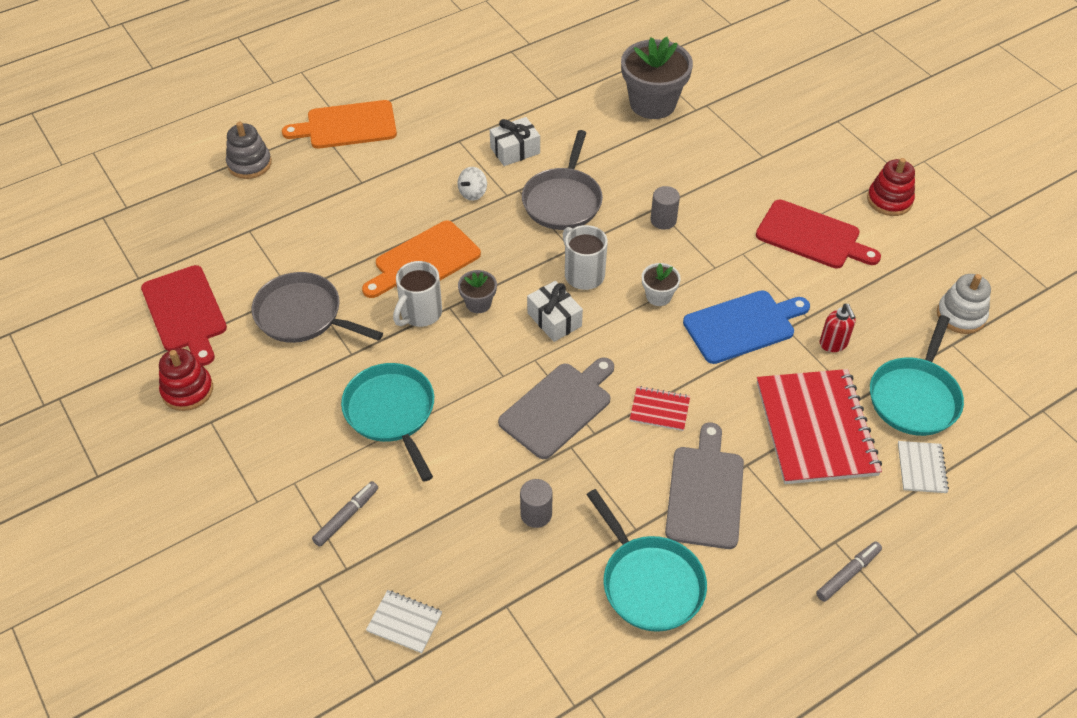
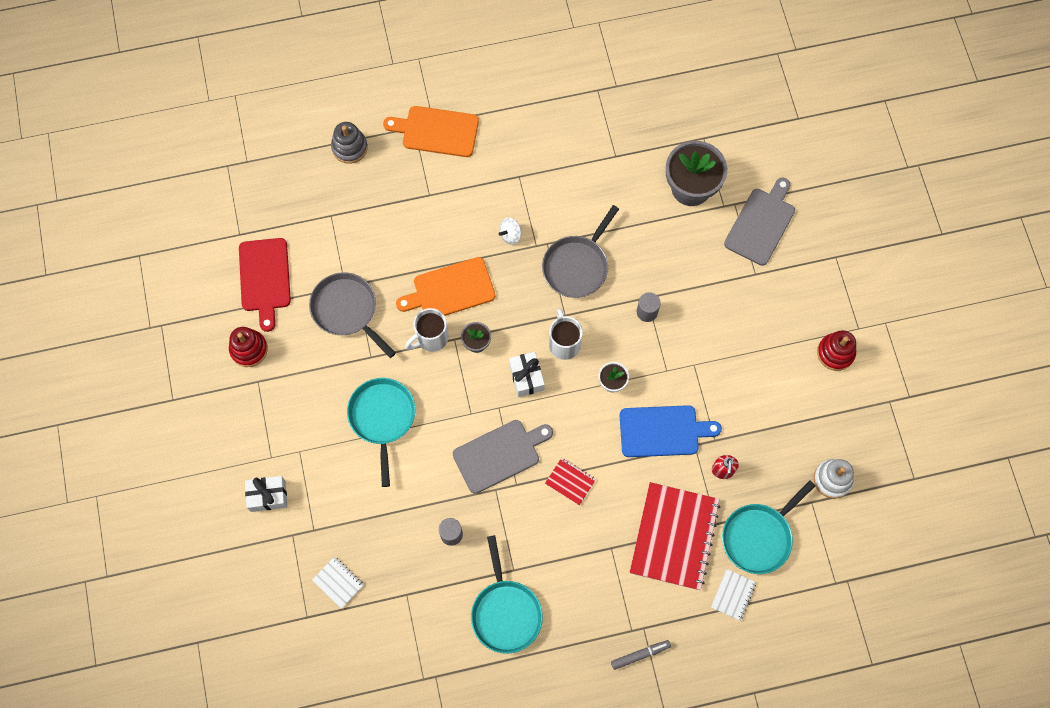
camera: 20 degrees right, 20 degrees up
(346, 517) = (326, 490): grey marker -> none
(515, 150) = (559, 201): white gift -> white gift (268, 496)
(705, 492) = (573, 559): grey cutting board -> grey cutting board (761, 223)
(812, 236) = (756, 367): red cutting board -> none

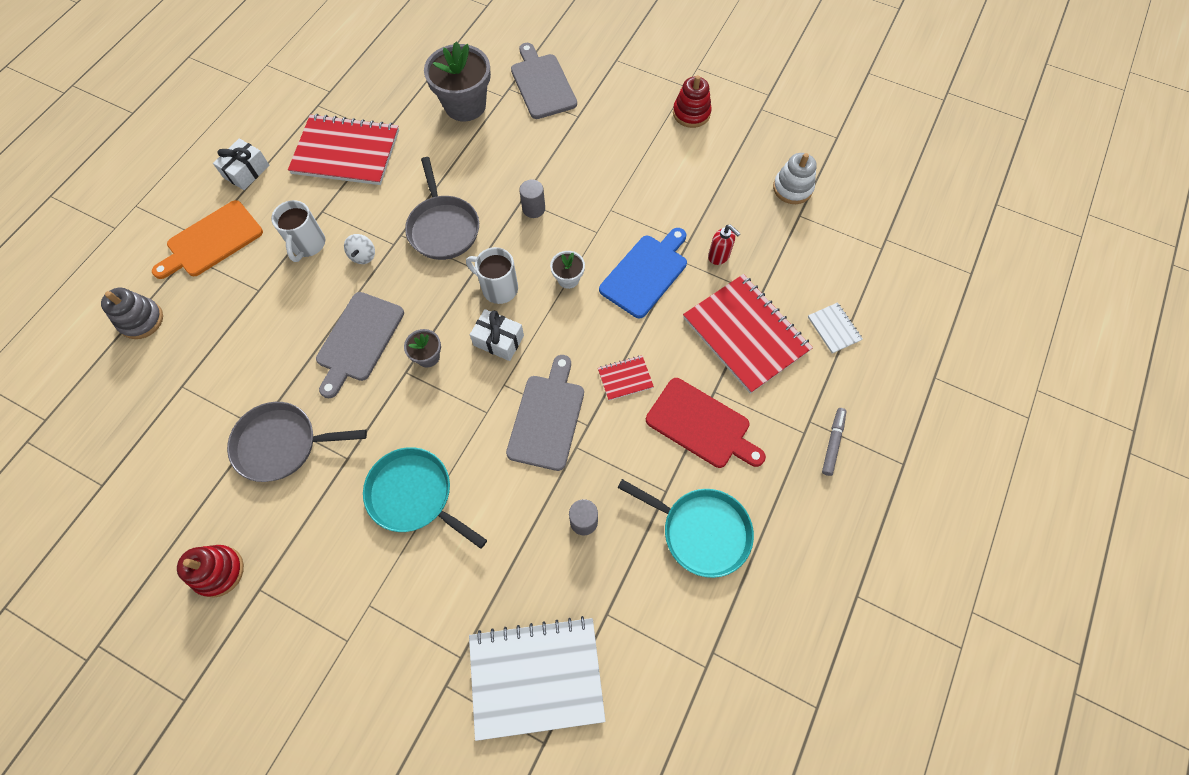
camera: 50 degrees left, 5 degrees down
(265, 278) = (169, 496): red cutting board -> red cutting board (701, 425)
(268, 496) = (382, 678): white gift -> white gift (246, 171)
(338, 582) = (536, 677): white notebook -> white notebook, size x2.26
(431, 338) = (384, 391): white mug -> white mug (308, 245)
(450, 290) = (358, 340): orange cutting board -> grey cutting board
(578, 146) = (346, 152): none -> red notebook
(759, 537) = (798, 272): turquoise pan -> none

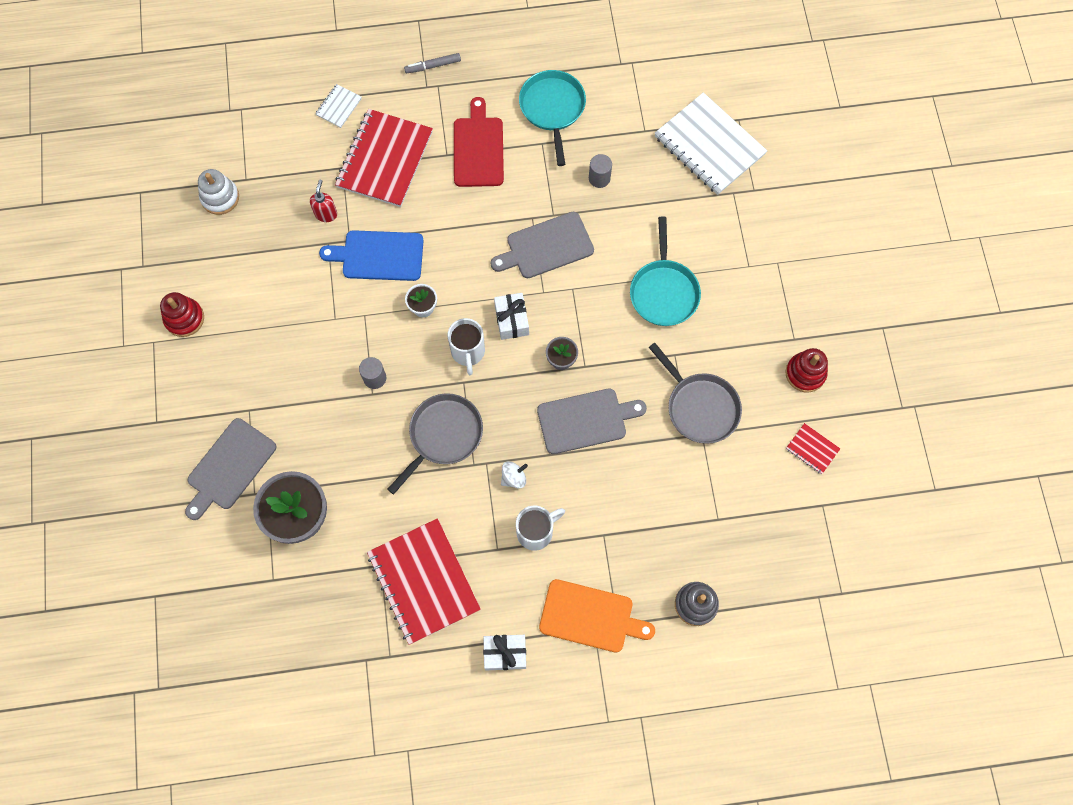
camera: 125 degrees left, 5 degrees up
(625, 378) = (478, 216): red notebook -> red notebook (812, 449)

